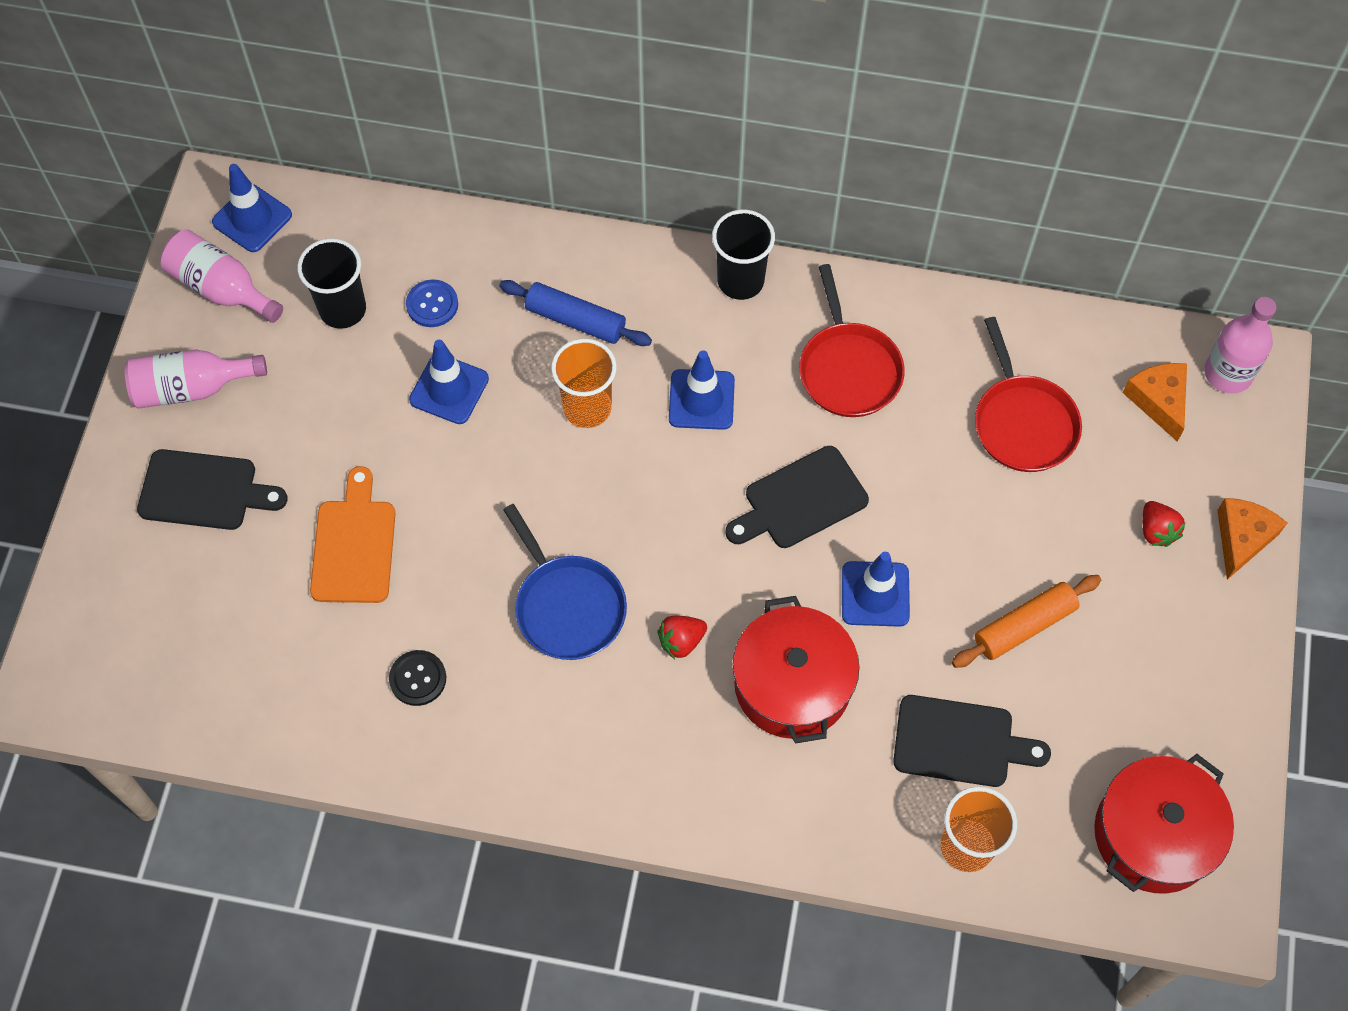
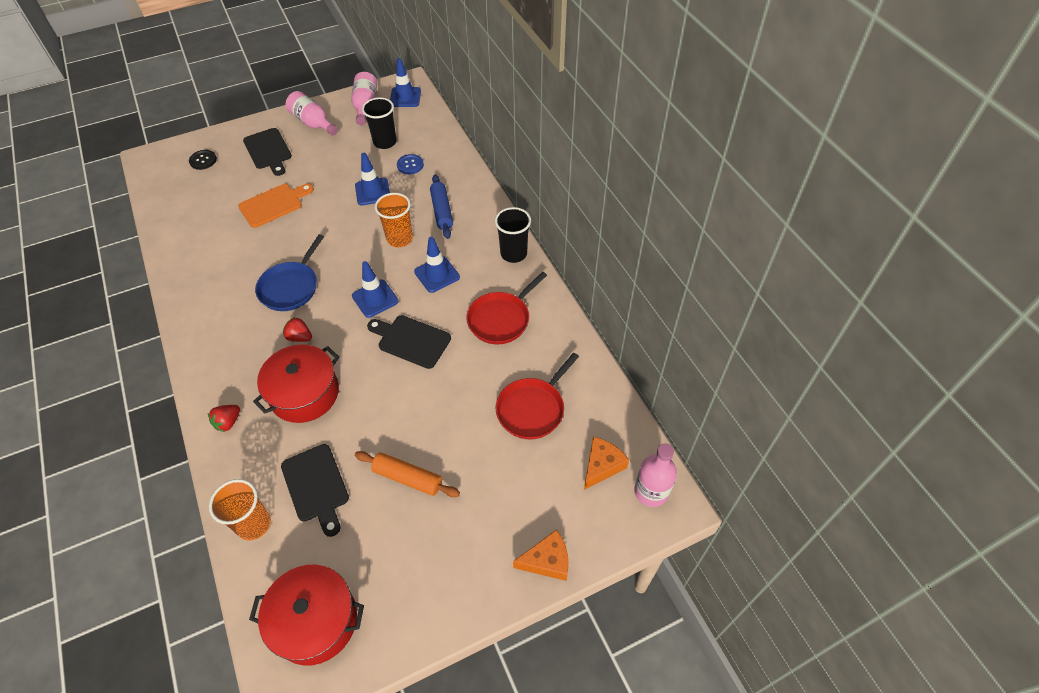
camera: 55 degrees right, 10 degrees down
(418, 678) = (221, 258): black button -> black button (203, 160)
(875, 594) = (380, 400): blue traffic cone -> blue traffic cone (375, 298)
(1156, 531) = (516, 511): red strawberry -> red strawberry (228, 422)

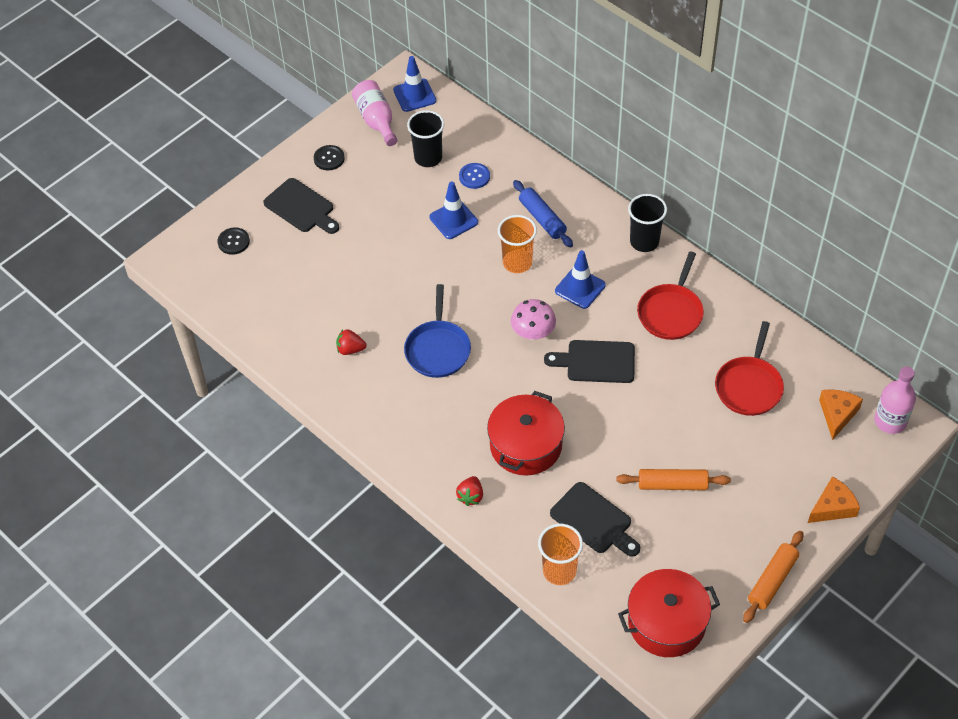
camera: 20 degrees left, 0 degrees up
(273, 204) = (354, 267): orange cutting board -> none
(300, 337) = (483, 395): red strawberry -> red strawberry (350, 349)
(313, 123) = (329, 158): pink bottle -> black button
(375, 298) = (533, 333): blue traffic cone -> pink mushroom
(443, 617) = (772, 580): none -> orange rolling pin

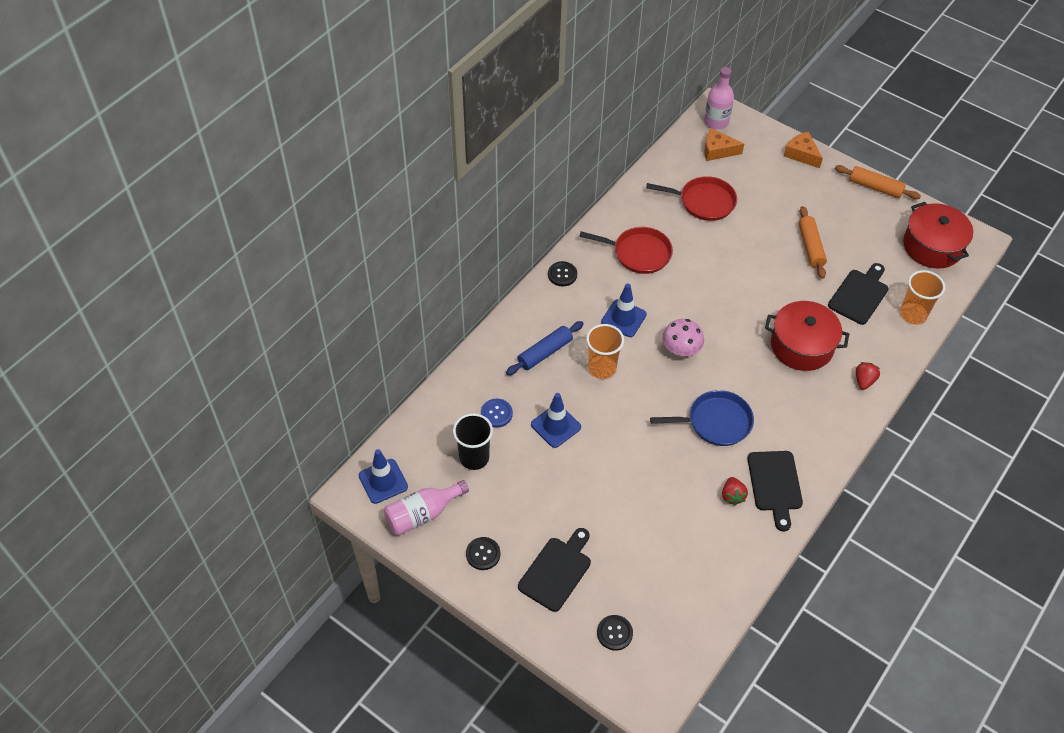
camera: 100 degrees left, 0 degrees up
(470, 496) = (864, 381): red strawberry -> red strawberry turned 75 degrees counterclockwise
(596, 362) = (702, 302): black cutting board -> black cutting board (775, 484)
(644, 242) = (562, 274): black cup -> black button

